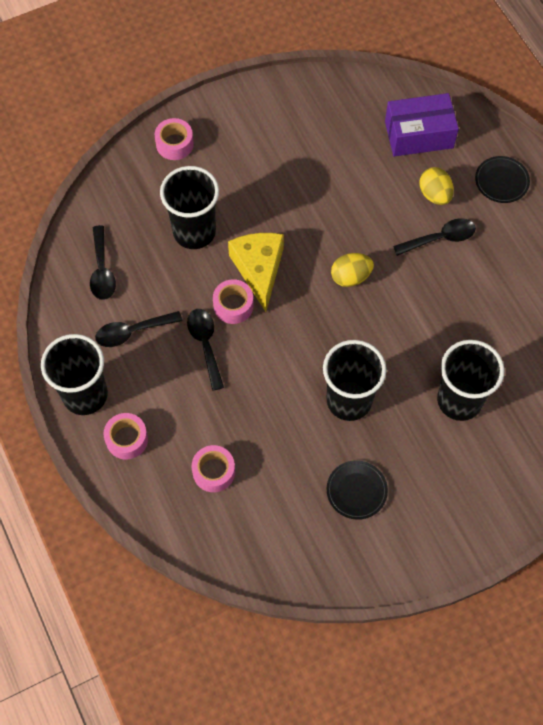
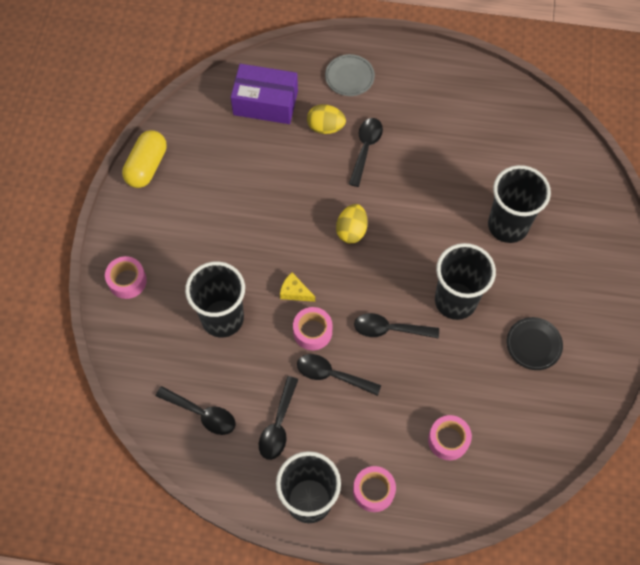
camera: 55 degrees left, 0 degrees up
(259, 269) = (294, 292): yellow cheese -> yellow cheese, size x0.49
(281, 363) = (389, 329): none -> black spoon
(286, 89) = (147, 166): none -> yellow capsule
(419, 134) = (265, 103): purple box -> purple box turned 75 degrees clockwise
(501, 181) = (349, 77): black plate -> grey plate

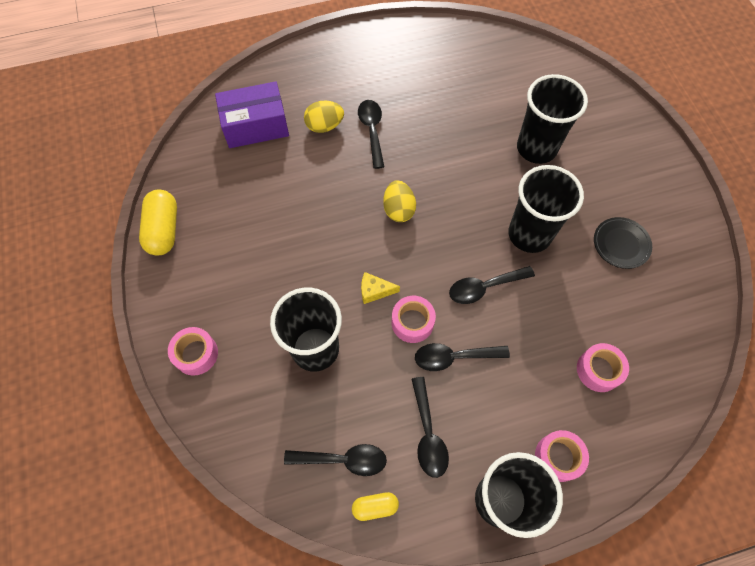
camera: 25 degrees left, 0 degrees up
(209, 459) = (375, 506): none -> yellow capsule
(349, 77) = (324, 74): grey plate -> none

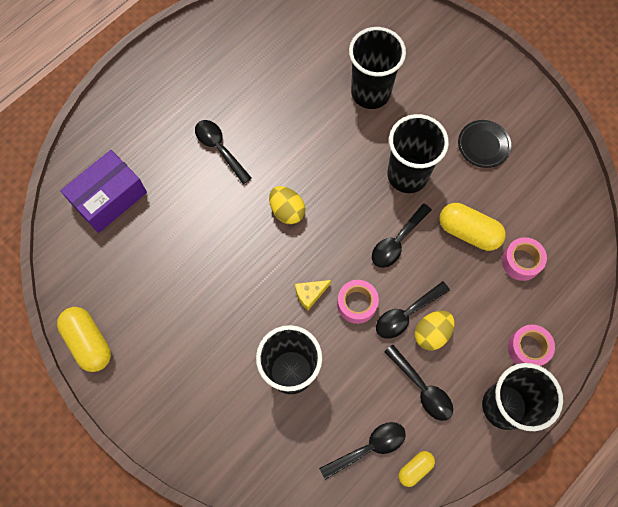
camera: 30 degrees left, 5 degrees up
(196, 354) = (192, 434): pink tape -> none
(324, 126) = (174, 166): yellow egg -> yellow egg (431, 333)
(560, 315) = (468, 232): none -> yellow capsule

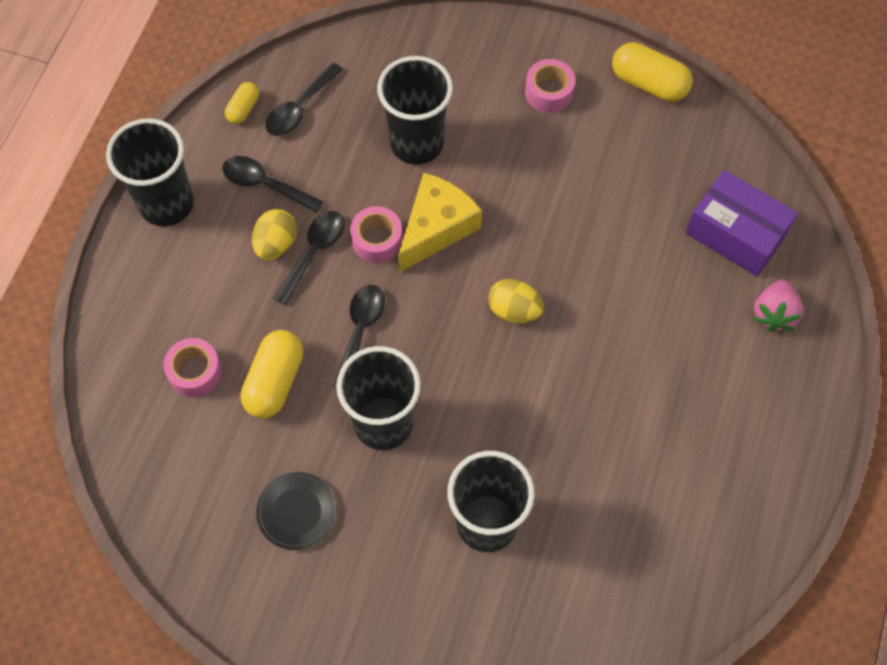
camera: 155 degrees right, 5 degrees down
(109, 198) = (735, 234): purple box -> purple box turned 75 degrees counterclockwise
(123, 137) = (773, 314): none -> pink strawberry
(219, 148) = (644, 352): black spoon -> none
(310, 294) = (436, 228): yellow cheese -> yellow cheese, size x2.05
(468, 232) = (275, 381): yellow capsule -> yellow capsule turned 75 degrees counterclockwise
(528, 348) = (157, 274): pink tape -> pink tape (549, 92)

